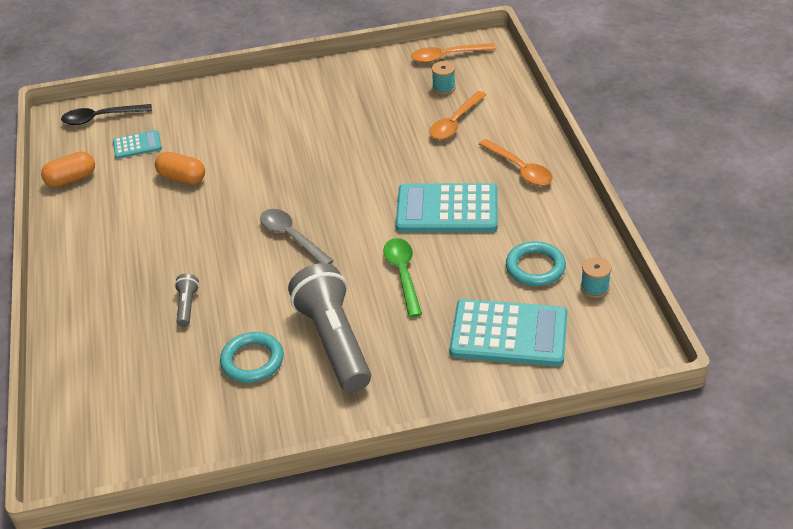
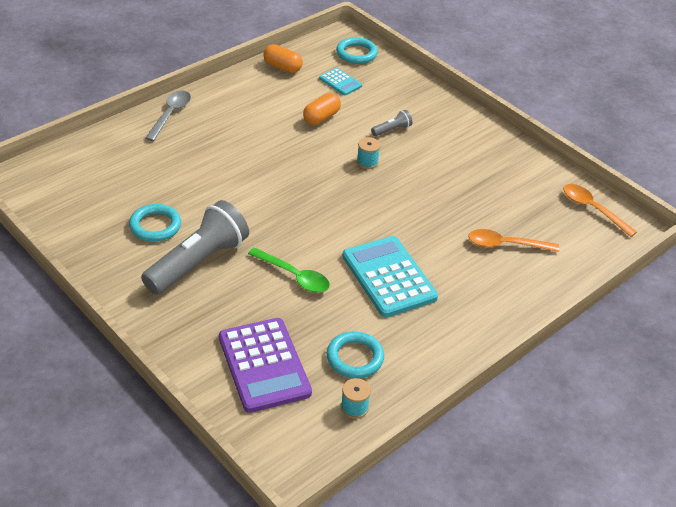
camera: 55 degrees right, 0 degrees up
(101, 118) = (356, 53): black spoon -> turquoise ring
(182, 178) = (321, 117): orange capsule -> orange capsule turned 45 degrees clockwise
(187, 306) = (191, 172): grey flashlight -> grey flashlight (392, 130)
(291, 237) = (295, 198): grey spoon -> grey spoon (170, 114)
(403, 274) = (294, 276): green spoon -> green spoon turned 75 degrees clockwise
(444, 88) = (547, 222): turquoise spool -> turquoise spool (367, 162)
(509, 334) = (264, 365): turquoise calculator -> purple calculator
(520, 169) = (476, 307): orange spoon -> none

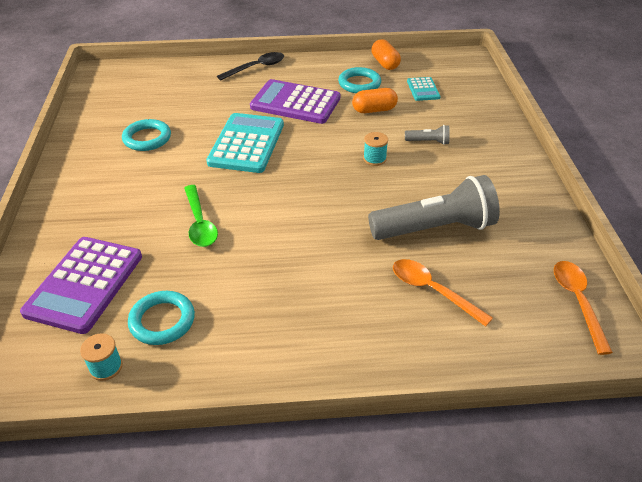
camera: 40 degrees right, 0 degrees up
(170, 114) = (256, 68): grey spoon -> black spoon
(198, 262) = (142, 178): grey flashlight -> grey flashlight (435, 228)
(248, 137) = (295, 103): none -> purple calculator
(356, 53) = (463, 73): turquoise ring -> turquoise ring (359, 84)
(389, 277) = (279, 264): turquoise calculator -> turquoise calculator (247, 144)

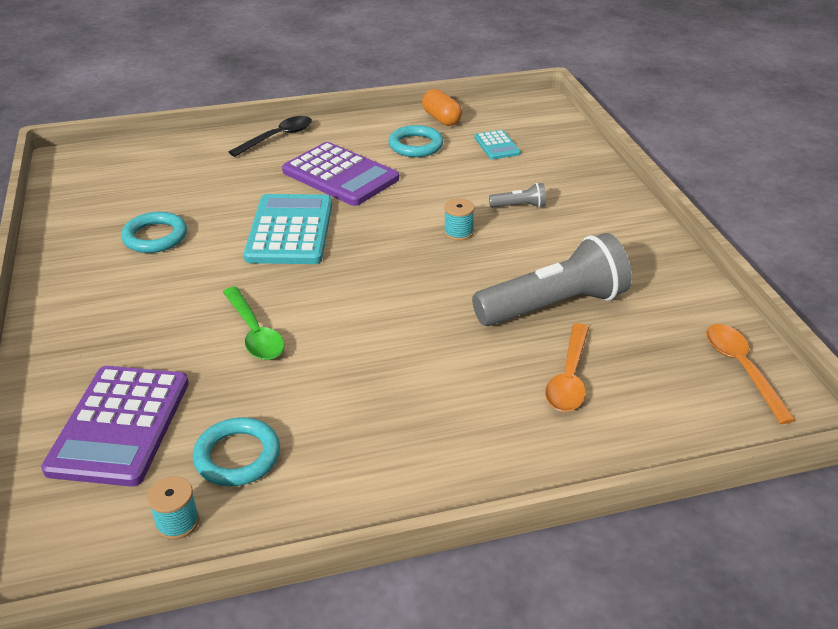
camera: 10 degrees left, 5 degrees down
(295, 103) = (340, 175): purple calculator -> purple calculator turned 150 degrees counterclockwise
(374, 110) = (442, 175): orange capsule -> none
(432, 291) = (569, 378): orange spoon -> orange spoon turned 105 degrees counterclockwise

